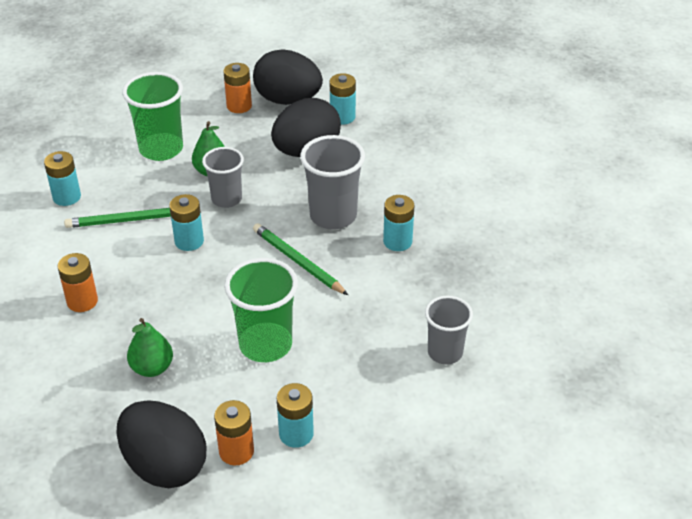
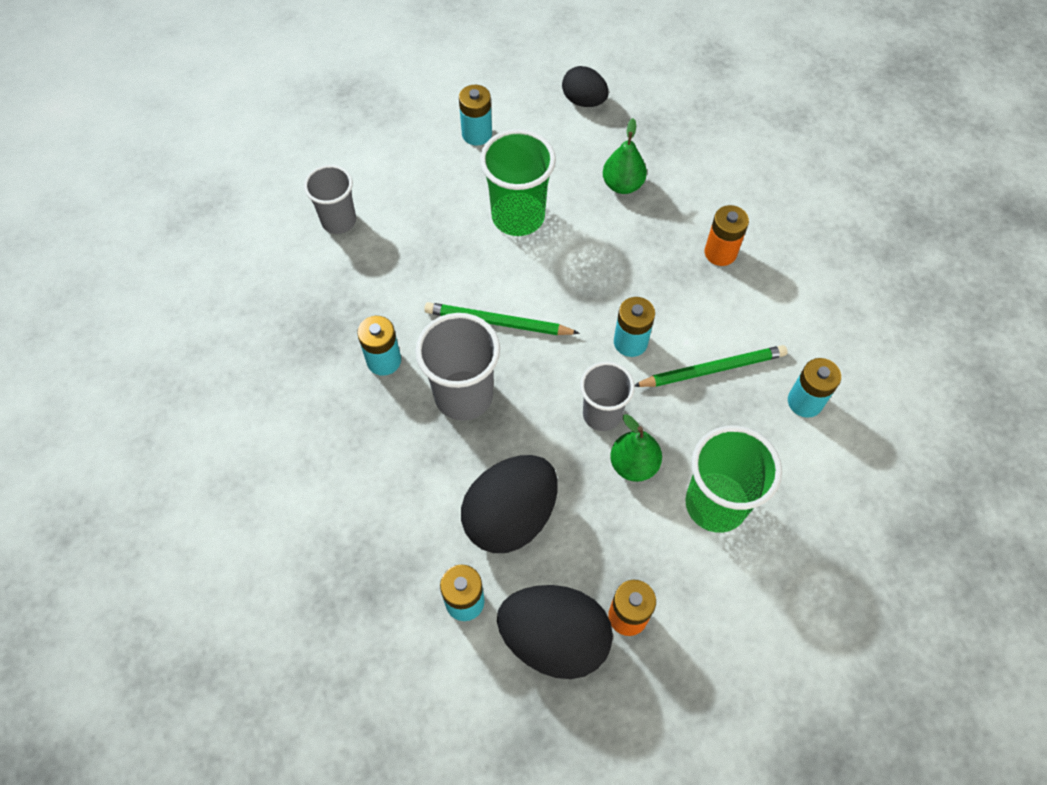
camera: 175 degrees right, 20 degrees up
(165, 466) = (584, 101): black egg -> black egg, size x0.58
(236, 451) = (526, 116): orange battery -> none
(298, 261) = (498, 322): green pencil -> green pencil turned 150 degrees clockwise

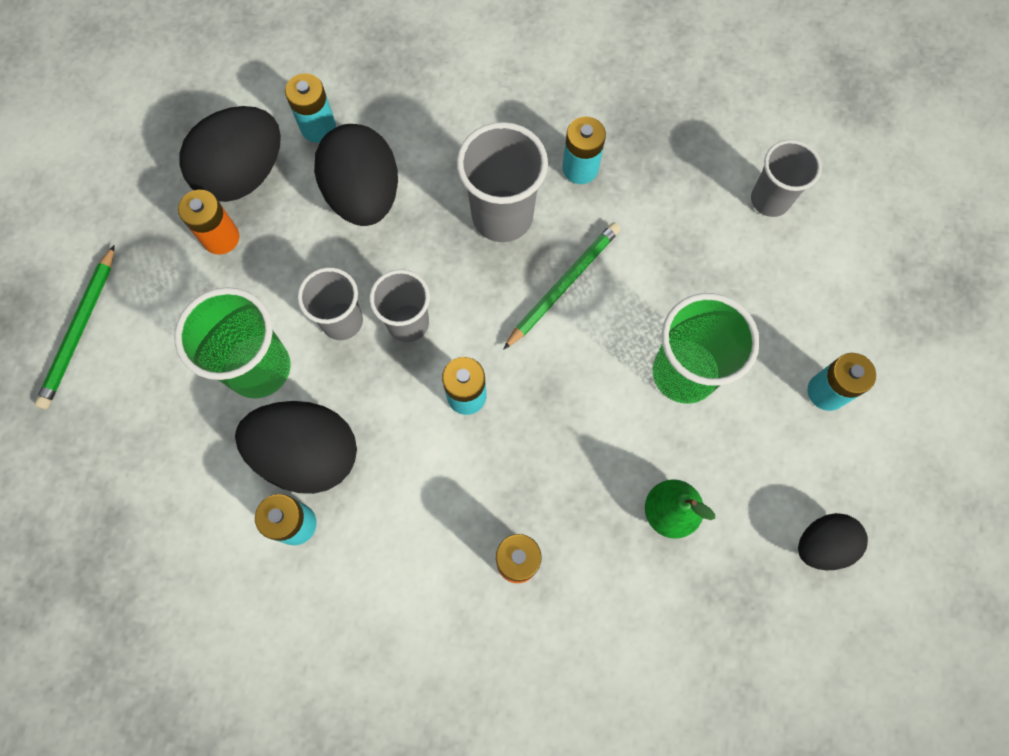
camera: 120 degrees right, 10 degrees up
(633, 464) = (342, 321): green pear -> grey cup
(712, 369) = (387, 456): green pencil -> green pencil (80, 329)
(751, 424) = (308, 454): none -> black egg

